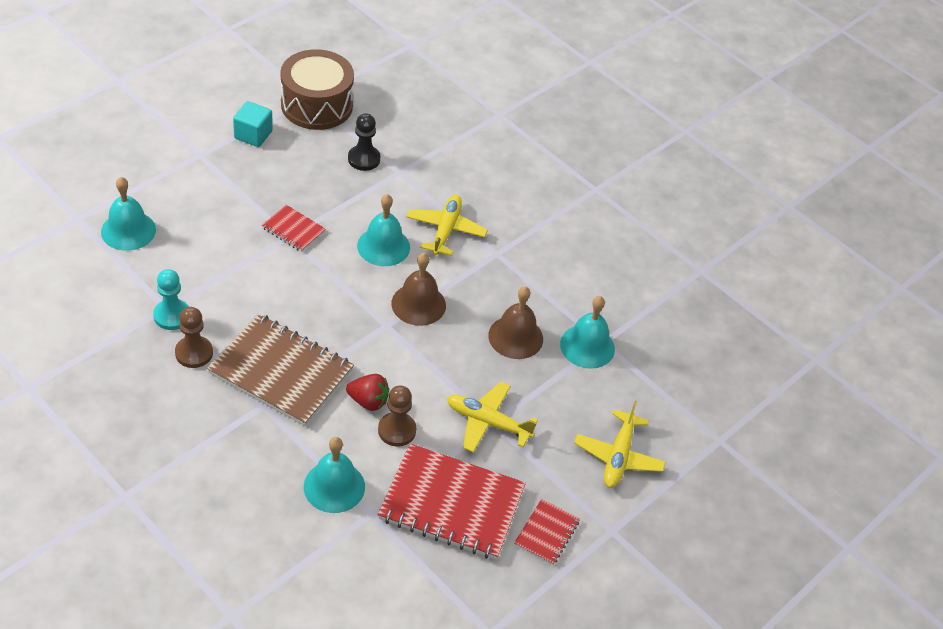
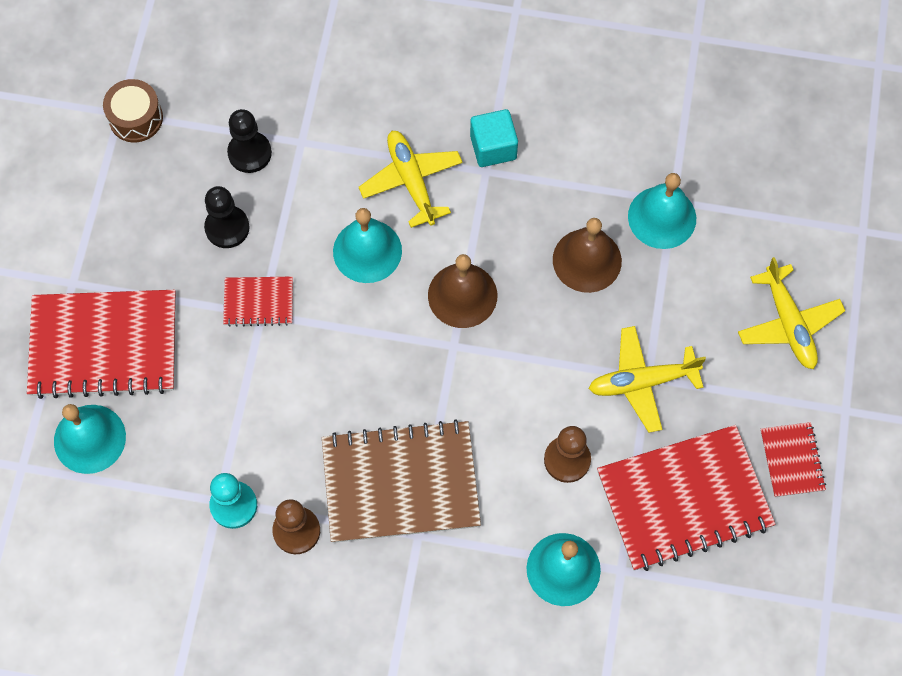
camera: 30 degrees left, 20 degrees up
(185, 193) = (104, 345): none -> red notebook
(253, 135) = (104, 211): turquoise cube -> turquoise cube (493, 147)
(313, 184) = (227, 228): none -> black pawn
(317, 105) = (136, 118): brown drum -> brown drum, size x0.55
(368, 401) = (512, 449): red strawberry -> none

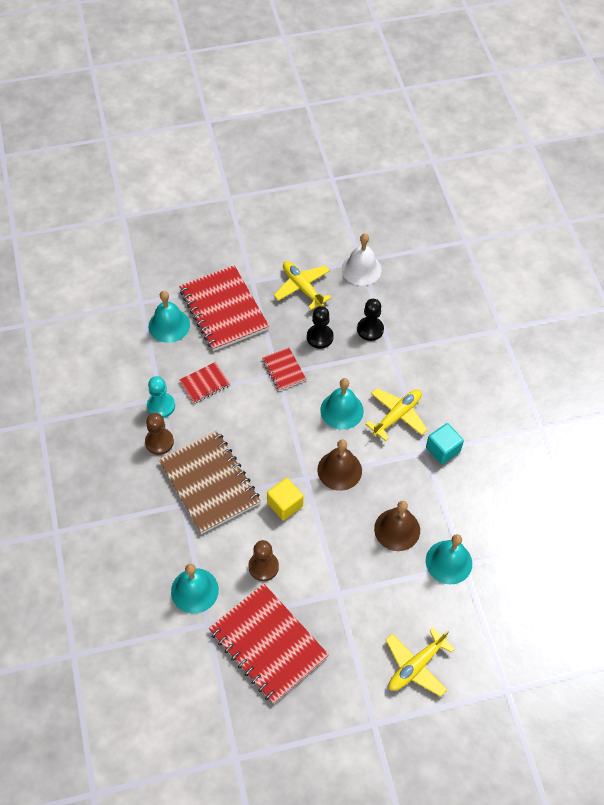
camera: 65 degrees right, 10 degrees down
(136, 118) = (361, 269): brown drum -> white bell
(483, 392) = (285, 504): none -> yellow cube
(642, 382) = (333, 591): yellow plane -> yellow plane (302, 287)
(791, 460) = (323, 701): red notebook -> red notebook (204, 383)

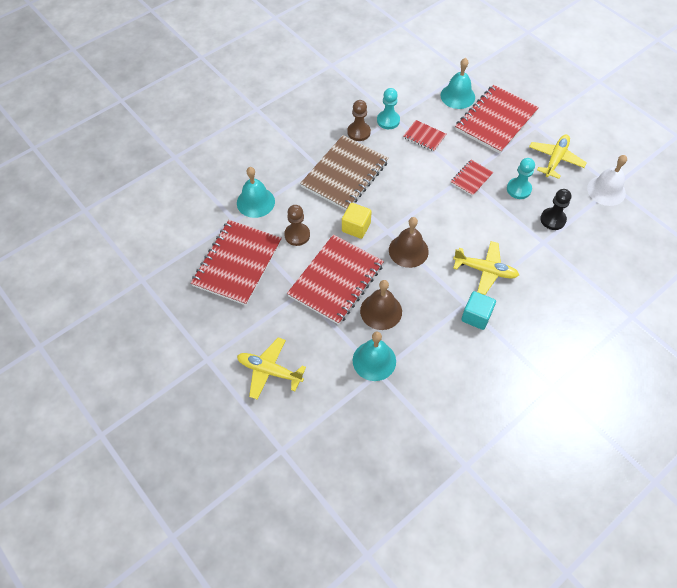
camera: 65 degrees right, 0 degrees up
(320, 337) = (518, 189): black pawn -> turquoise pawn
(340, 554) = (336, 280): none -> red notebook
(341, 410) = (463, 230): turquoise bell -> none

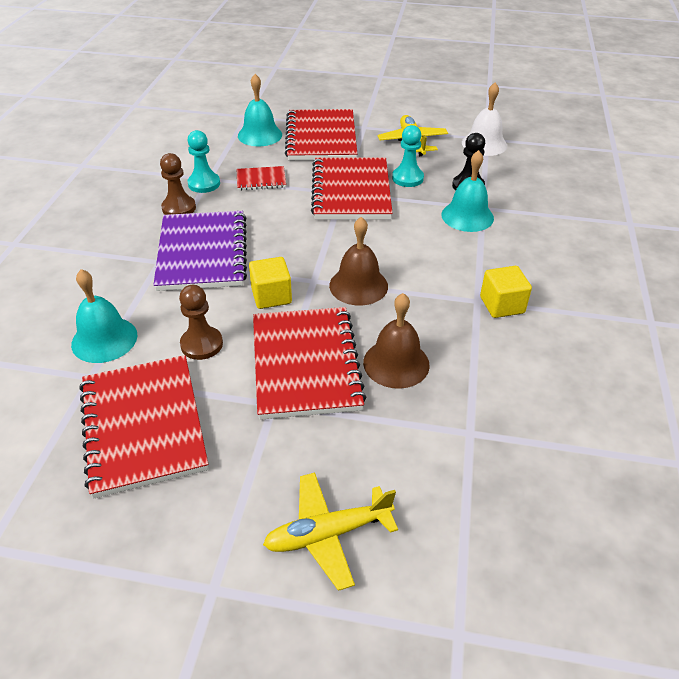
camera: 40 degrees left, 15 degrees down
(345, 174) = (202, 253): brown notebook -> purple notebook
(374, 360) = (449, 422): turquoise bell -> turquoise bell (467, 216)
(471, 178) = (351, 191): red notebook -> red notebook, size x2.08
(476, 316) = (502, 305): turquoise cube -> yellow cube
(485, 270) = (459, 259): yellow plane -> none

